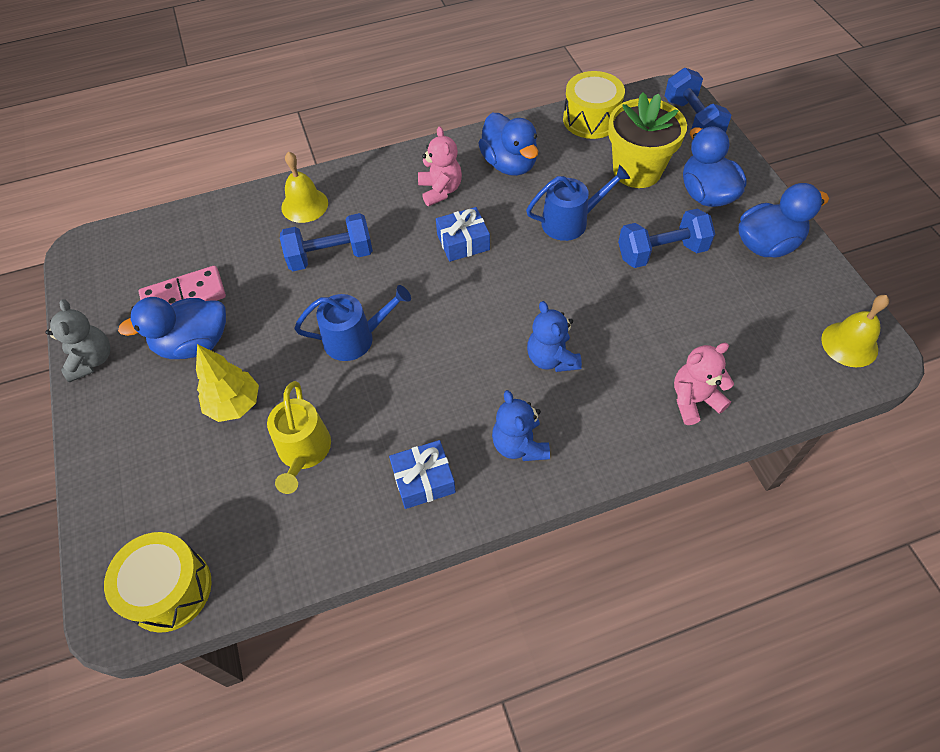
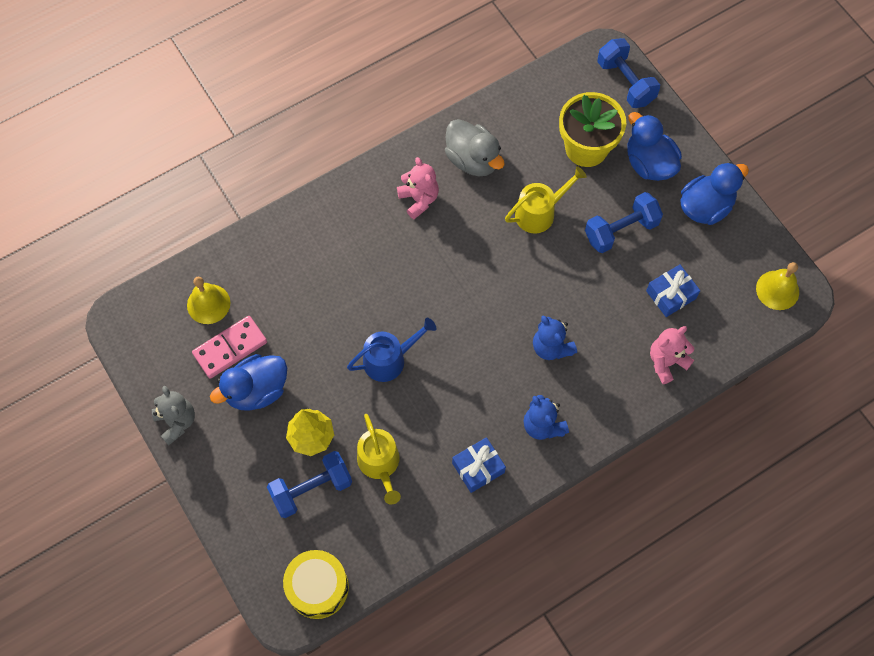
camera: 15 degrees left, 10 degrees up
(304, 205) = (302, 236): yellow bell -> yellow bell (208, 304)
(330, 256) = (343, 285): blue dumbbell -> blue dumbbell (311, 489)
(463, 242) = (453, 250): blue gift -> blue gift (671, 295)
(509, 164) = (473, 160): blue duck -> grey duck
(570, 222) = (539, 213): blue watering can -> yellow watering can
(591, 119) = (535, 96): yellow drum -> none

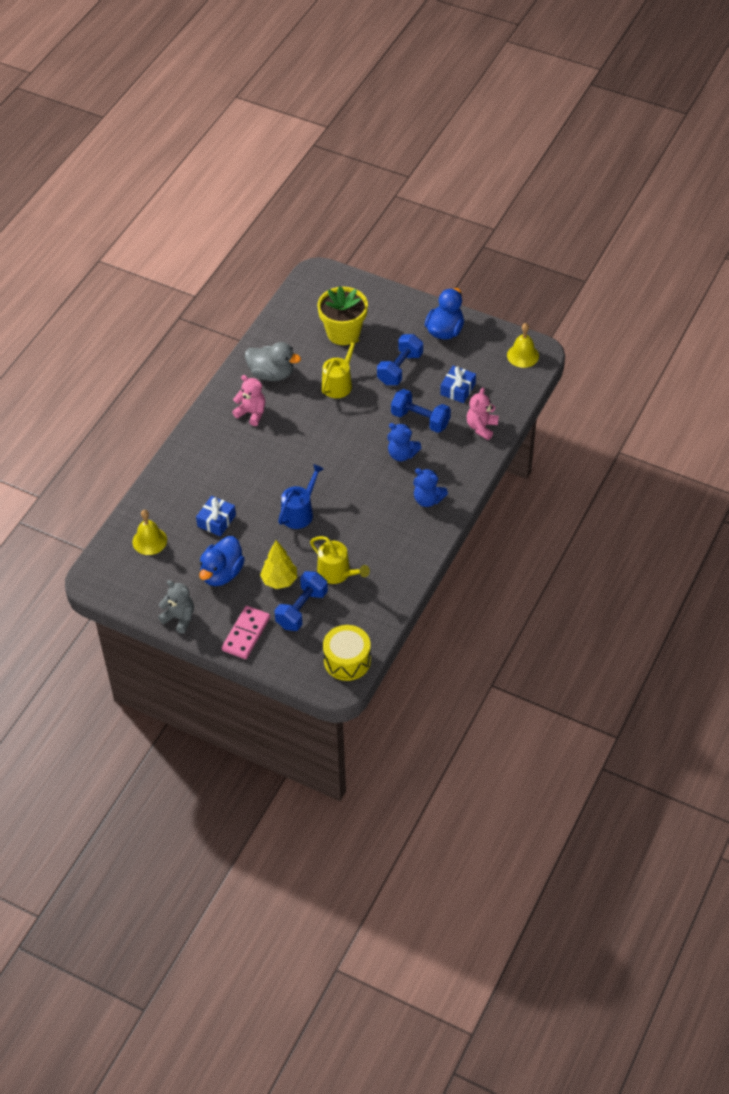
camera: 30 degrees left, 15 degrees down
(230, 348) = (185, 558): pink domino -> pink domino (246, 634)
(478, 468) = (403, 543): blue gift -> blue gift (216, 521)
(625, 82) = (342, 284): blue dumbbell -> blue dumbbell (420, 420)
(649, 163) = (391, 323): blue duck -> none

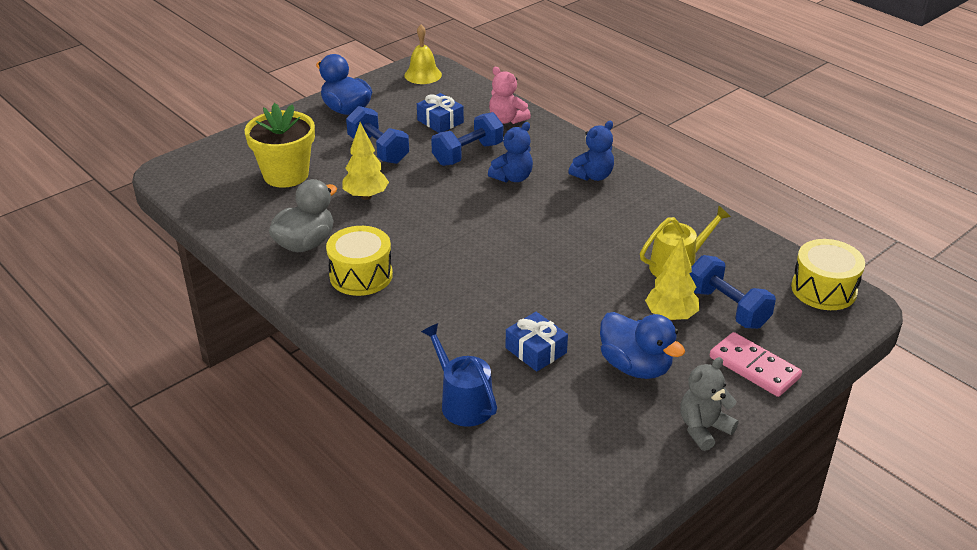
camera: 70 degrees left, 15 degrees down
(149, 541) = (538, 428): yellow bell -> none
(251, 413) = (361, 275): pink teddy bear -> yellow drum
(299, 512) = (561, 273): blue watering can -> blue watering can (463, 402)
(339, 383) = (366, 196): yellow watering can -> yellow tree

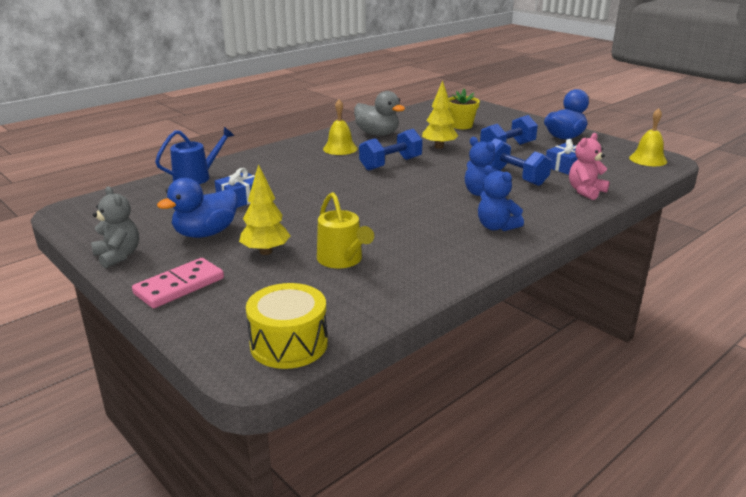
camera: 90 degrees right, 10 degrees down
(286, 175) = (461, 126): yellow flower pot -> yellow flower pot, size x0.65
(361, 275) = (340, 148): yellow drum -> yellow bell
(727, 308) = (270, 280): blue dumbbell -> blue dumbbell (390, 164)

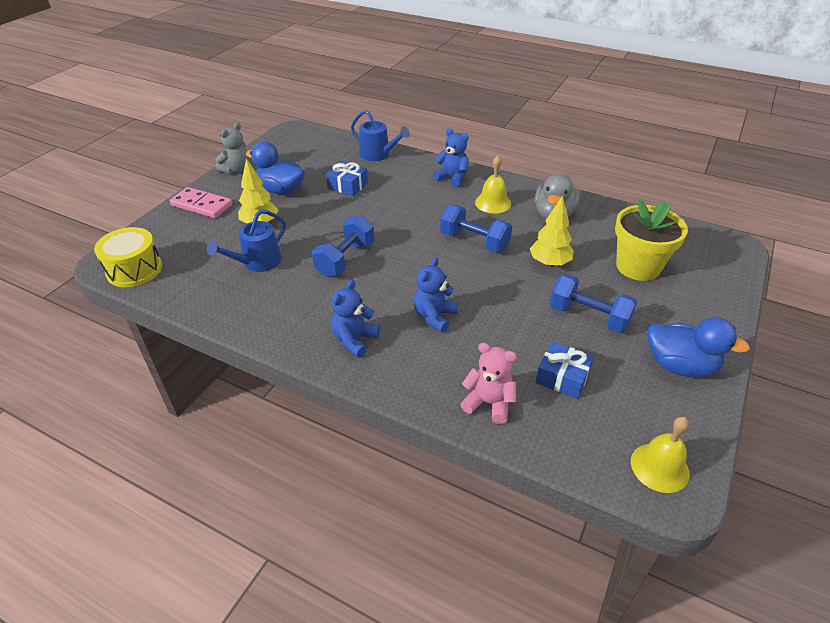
camera: 70 degrees right, 15 degrees up
(283, 155) = (452, 178): none -> blue teddy bear
(342, 260) = (258, 262): yellow watering can -> blue watering can
(461, 126) = (638, 267): yellow flower pot -> yellow flower pot, size x1.55
(514, 177) = (497, 335): blue dumbbell -> blue dumbbell (345, 259)

